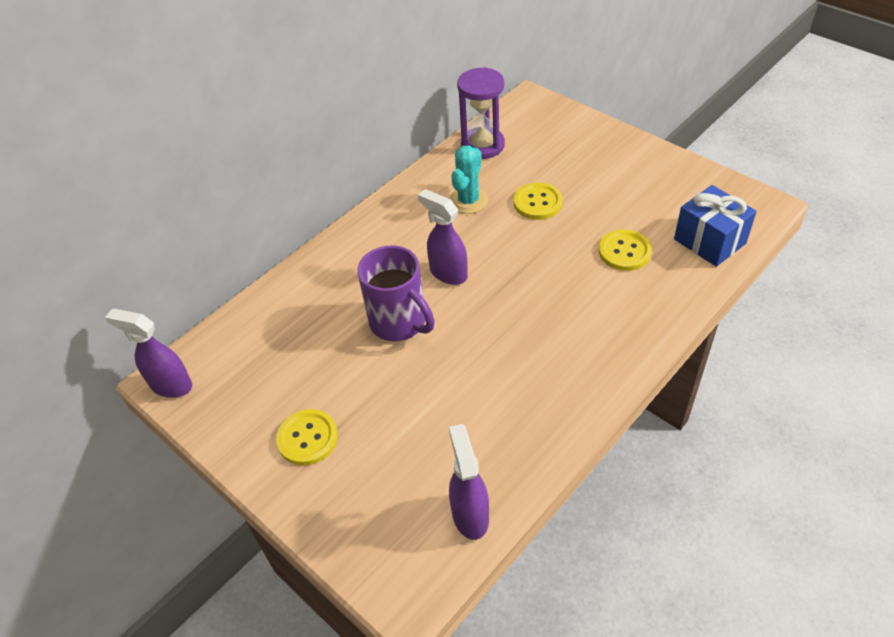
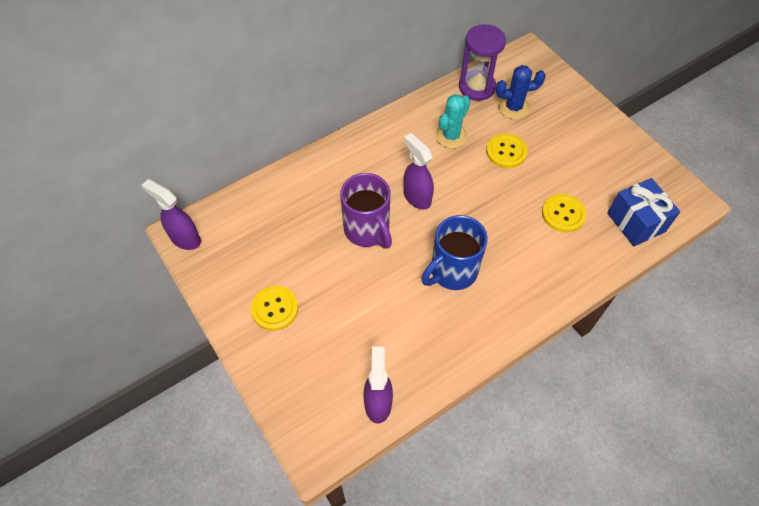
camera: 10 degrees right, 10 degrees up
(515, 343) = (452, 272): none -> blue mug
(531, 156) = (513, 107): none -> blue cactus

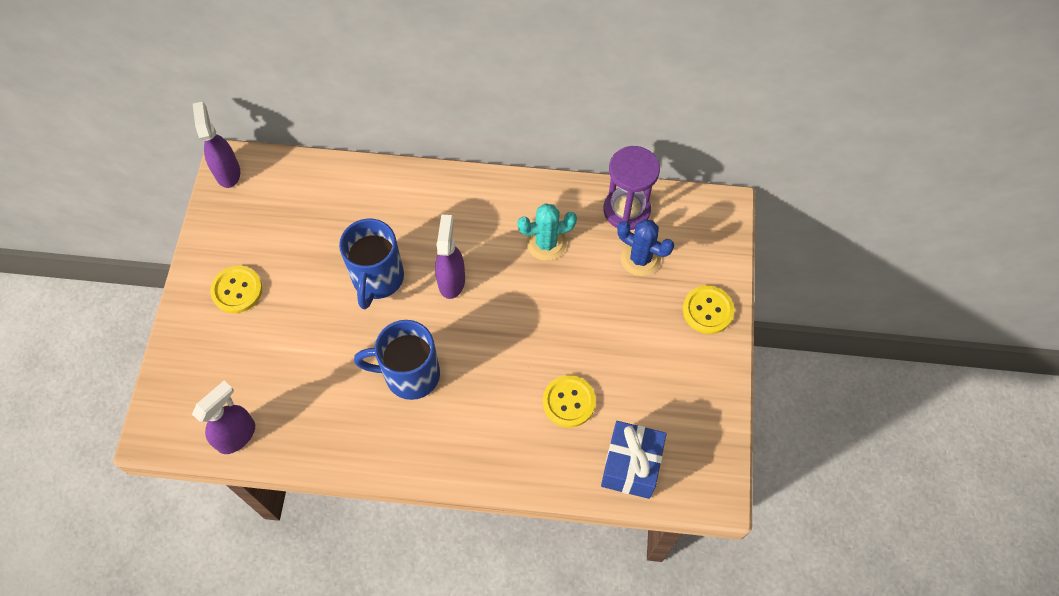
camera: 40 degrees right, 5 degrees up
(367, 230) = (377, 279): purple mug -> blue mug
(506, 152) = (582, 298): yellow button -> yellow button (707, 310)

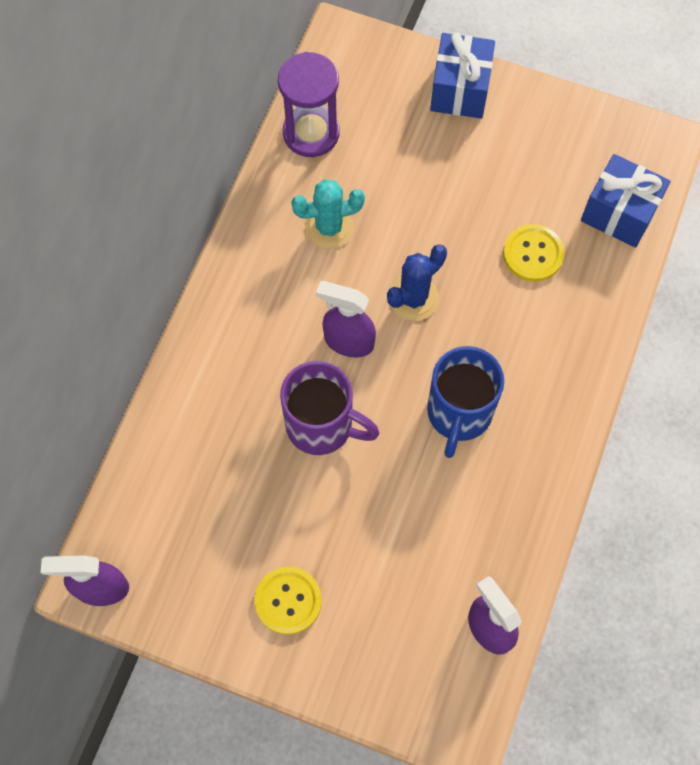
camera: 75 degrees left, 5 degrees up
(377, 279) = (322, 426): blue mug -> purple mug
(546, 243) = (329, 227): turquoise cactus -> turquoise cactus turned 75 degrees clockwise
(640, 258) = (377, 136): blue cactus -> blue cactus (413, 298)
(707, 310) = (460, 90): yellow button -> blue gift

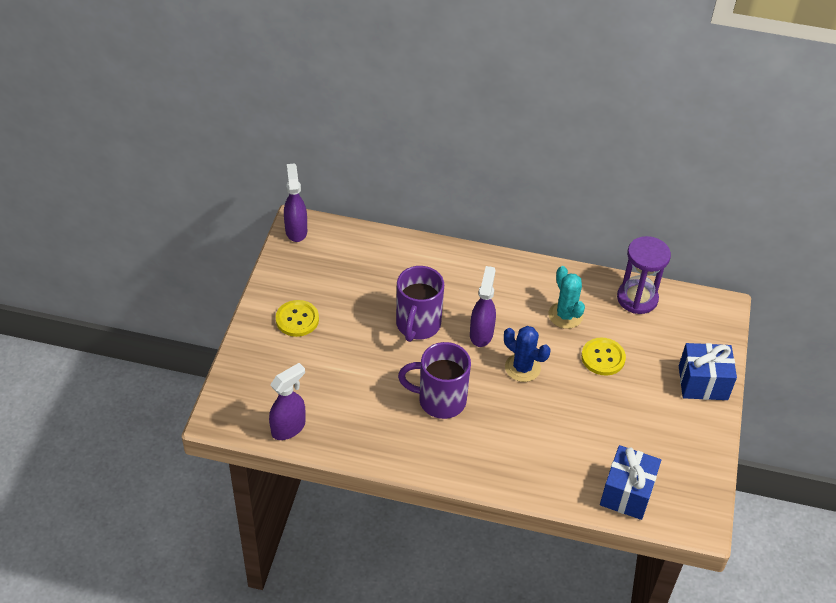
camera: 80 degrees right, 20 degrees down
(459, 413) = (440, 400): blue mug -> purple mug
(533, 254) = (576, 437): yellow button -> yellow button (603, 357)

